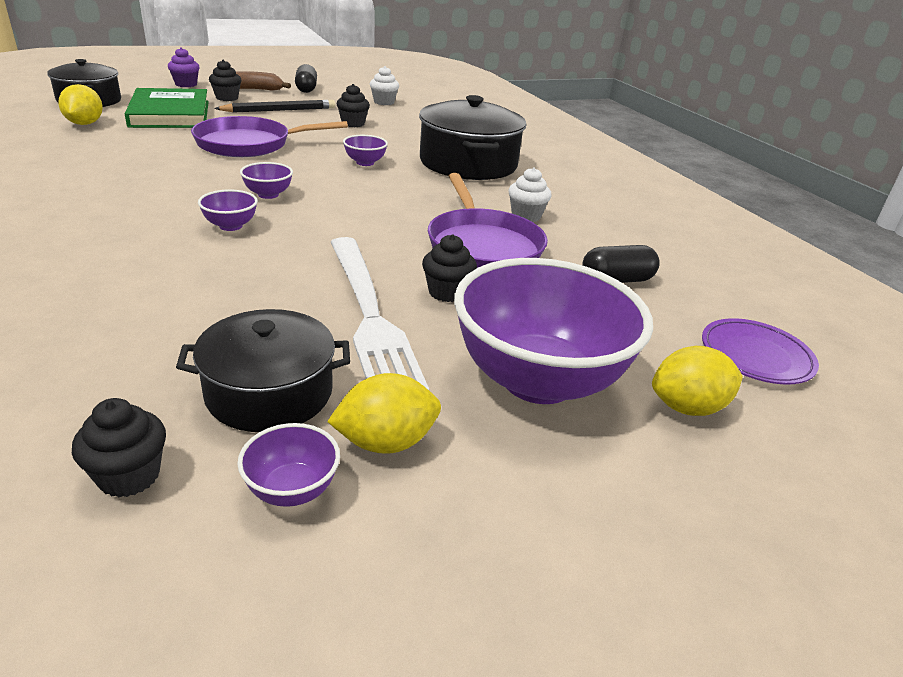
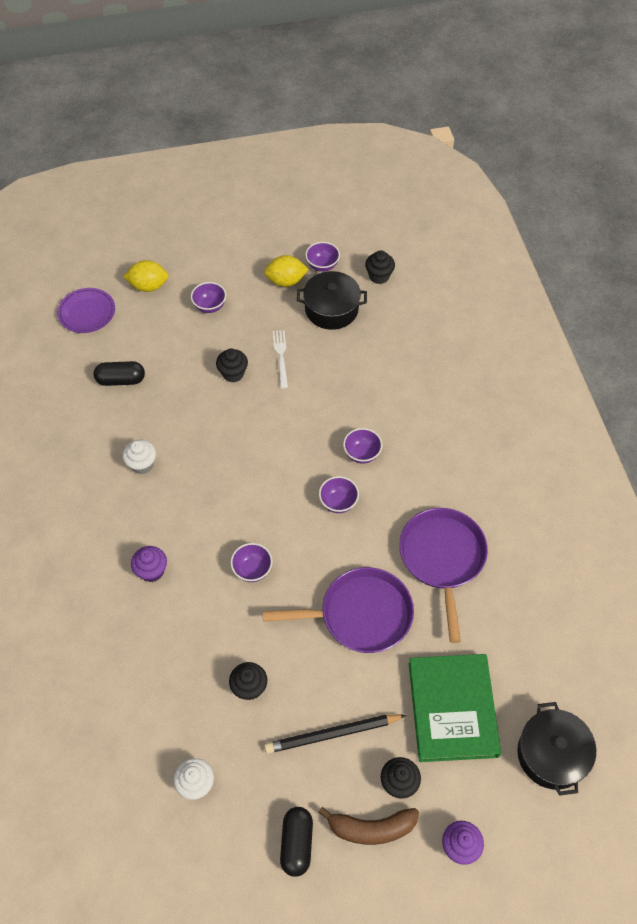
camera: 165 degrees left, 25 degrees up
(85, 124) = (527, 668): yellow lemon -> none
(369, 315) = (281, 357): white fork -> white fork, size x0.46
(468, 163) = (152, 571): black pot -> purple cupcake
(482, 246) = (193, 423): purple pan -> purple pan (442, 558)
(538, 380) = (210, 306): purple bowl -> purple bowl, size x0.41

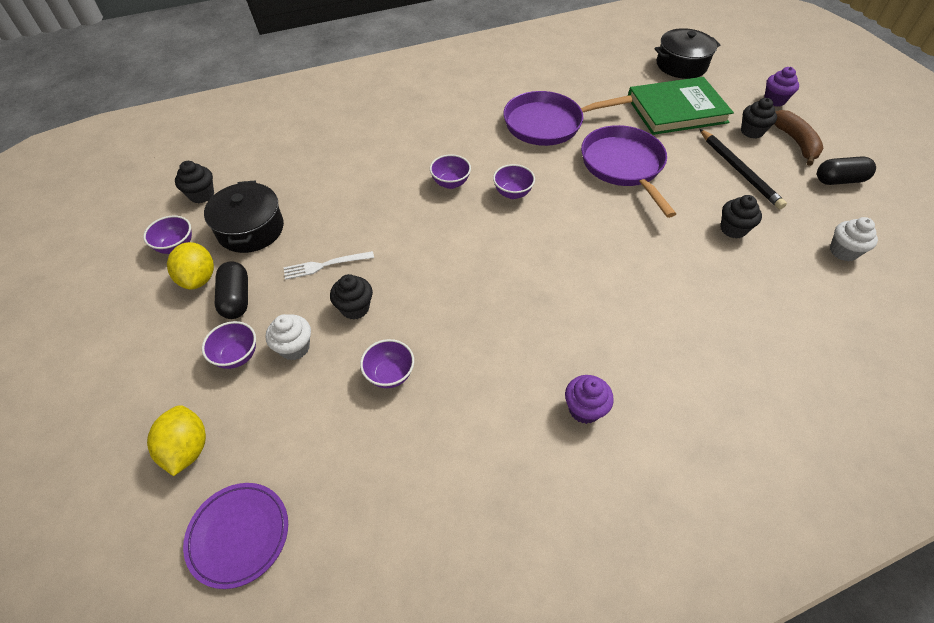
camera: 100 degrees left, 5 degrees down
(121, 380) = (377, 442): black capsule -> black capsule (236, 298)
(142, 464) = (513, 379): white cupcake -> white cupcake (294, 347)
(152, 571) = (653, 334): purple cupcake -> purple cupcake (584, 409)
(252, 570) = (613, 246): purple bowl -> purple bowl (390, 374)

